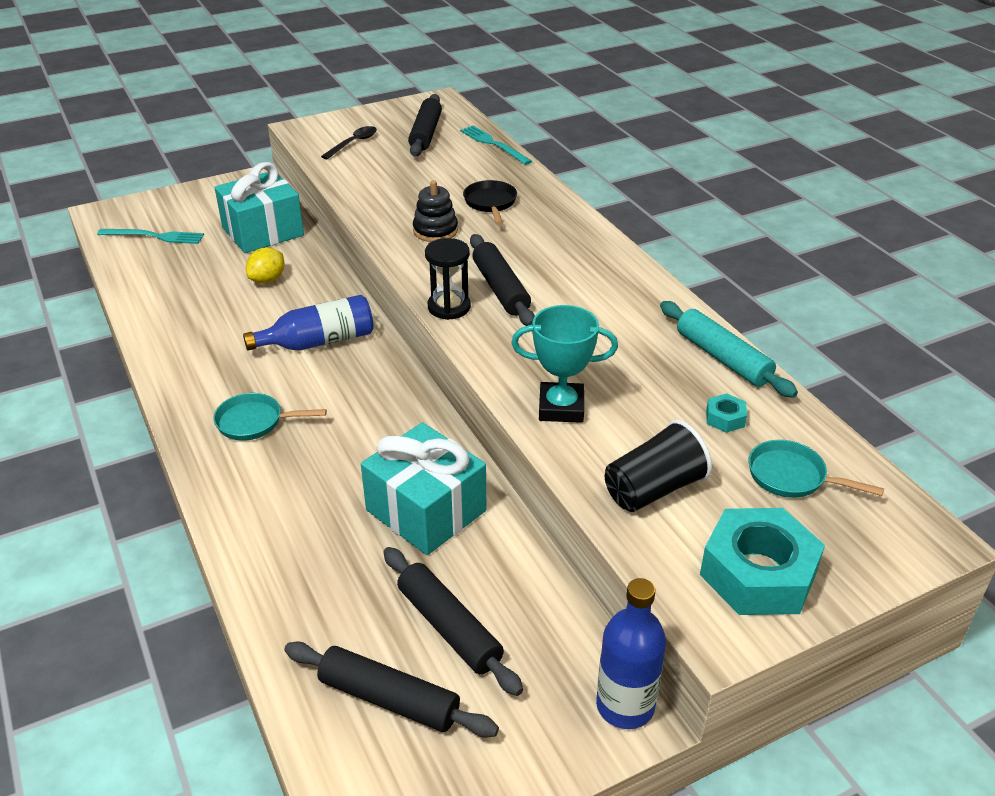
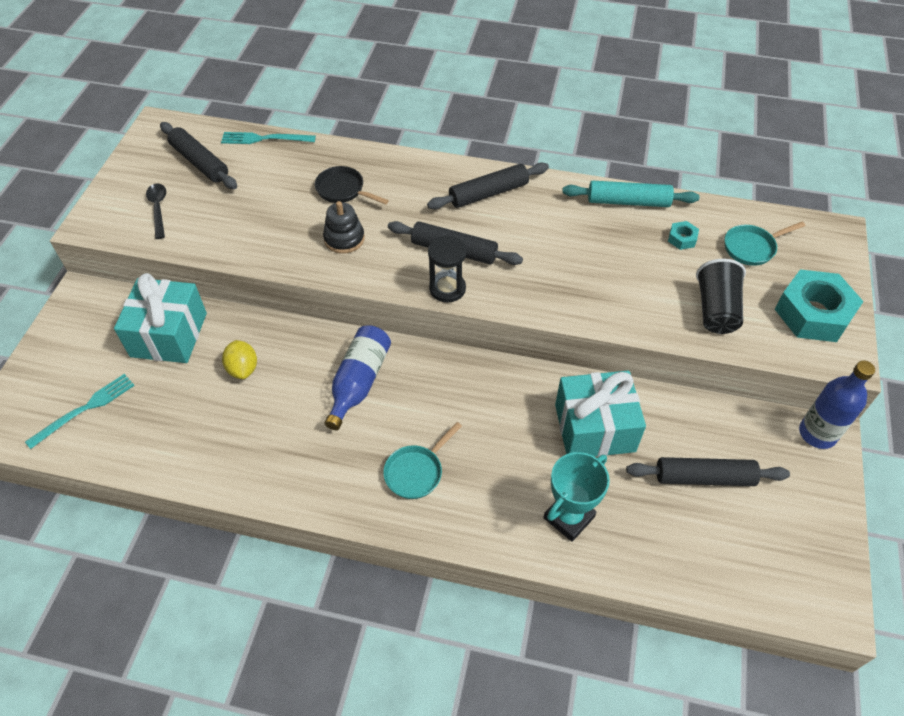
camera: 50 degrees left, 15 degrees up
(389, 698) = (738, 541): black rolling pin -> black rolling pin (488, 193)
(561, 407) = (608, 301): turquoise trophy -> turquoise trophy (569, 517)

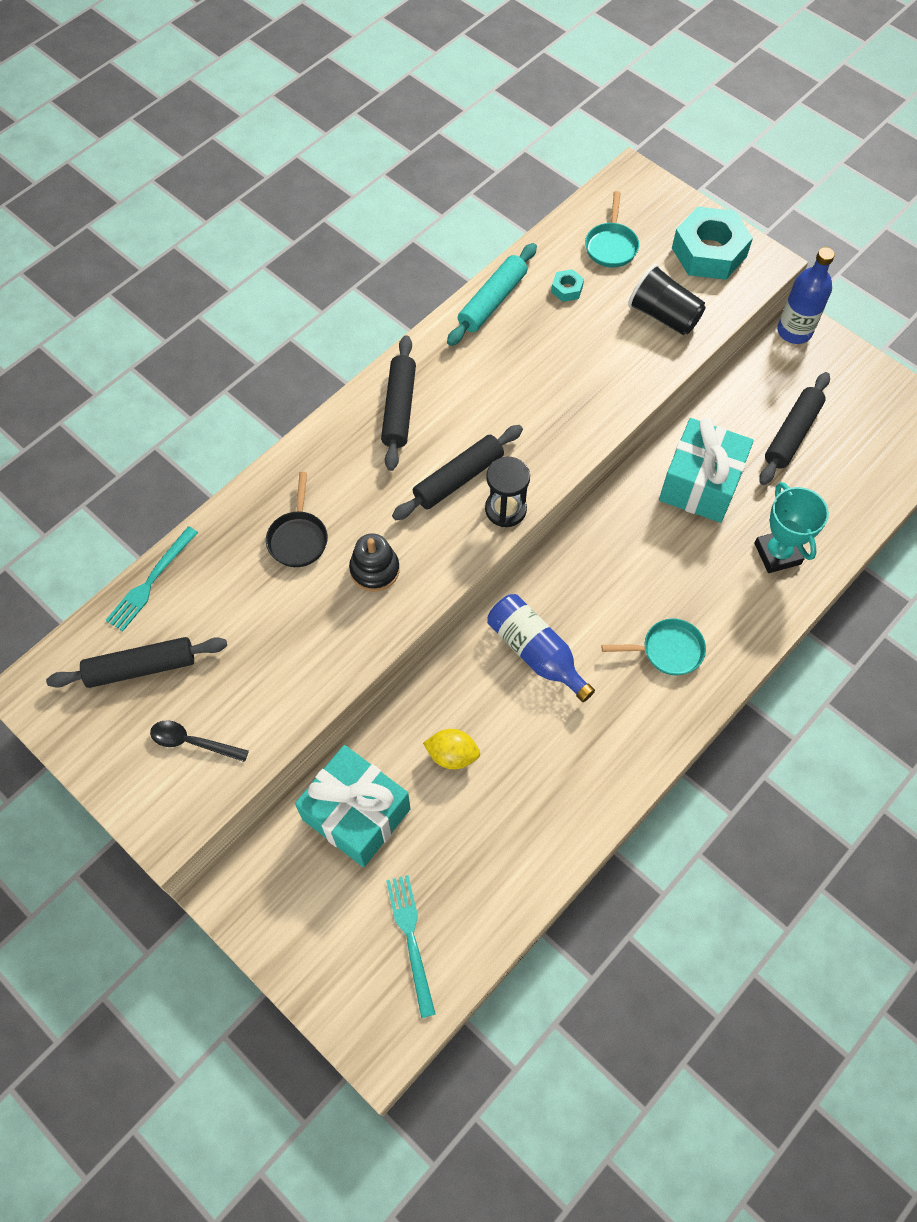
camera: 60 degrees left, 10 degrees up
(343, 190) = (298, 538): black pan -> black pan turned 60 degrees counterclockwise
(416, 472) = (668, 650): turquoise pan -> turquoise pan turned 75 degrees counterclockwise

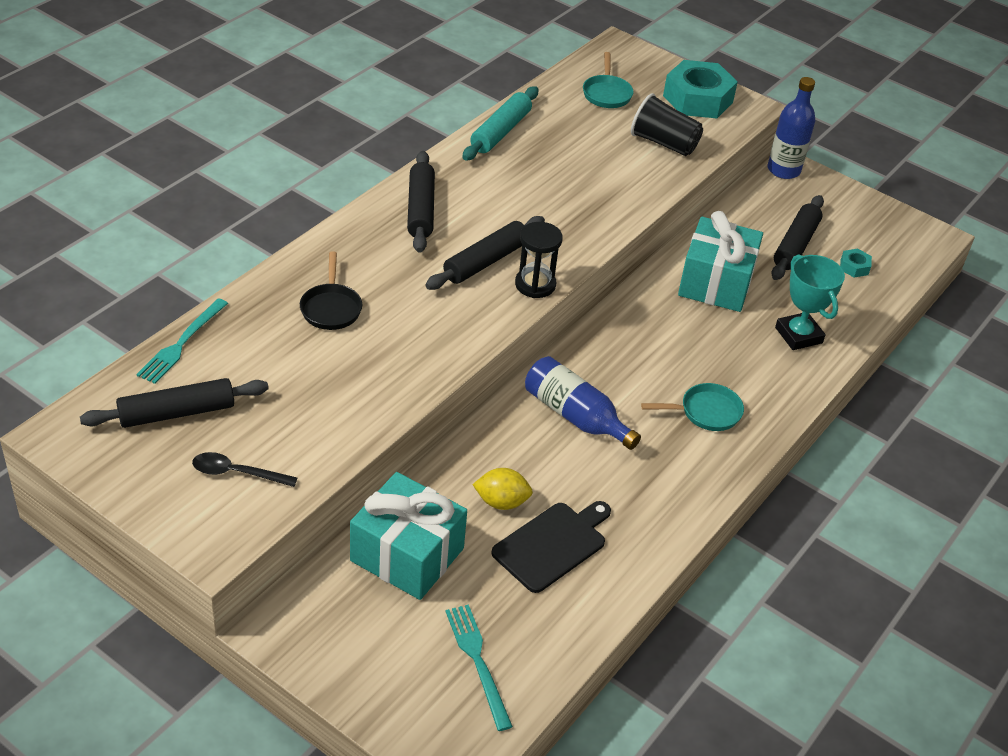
camera: 10 degrees left, 20 degrees down
(374, 570) = (411, 332): black stacking toy -> none
(495, 807) = (552, 545): none -> black cutting board
(567, 289) = (570, 124): turquoise nut -> turquoise nut (854, 267)

